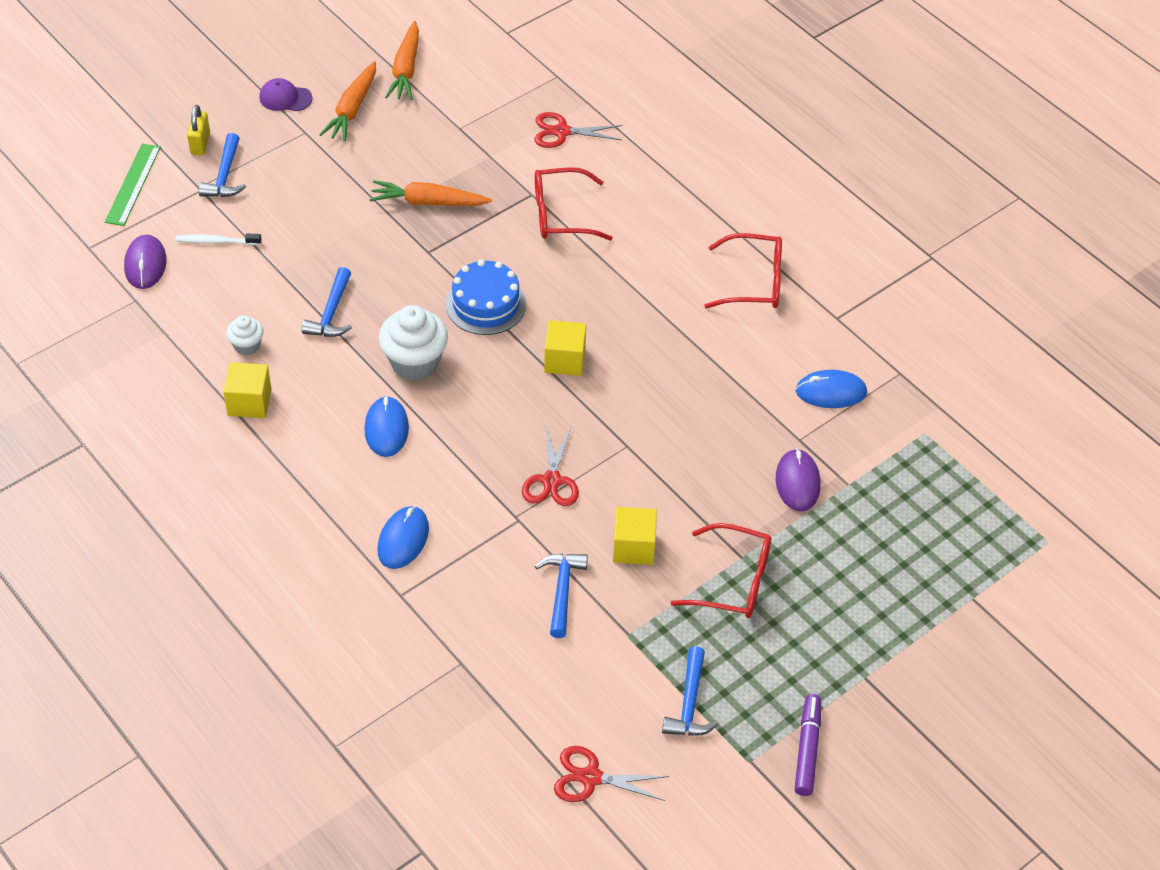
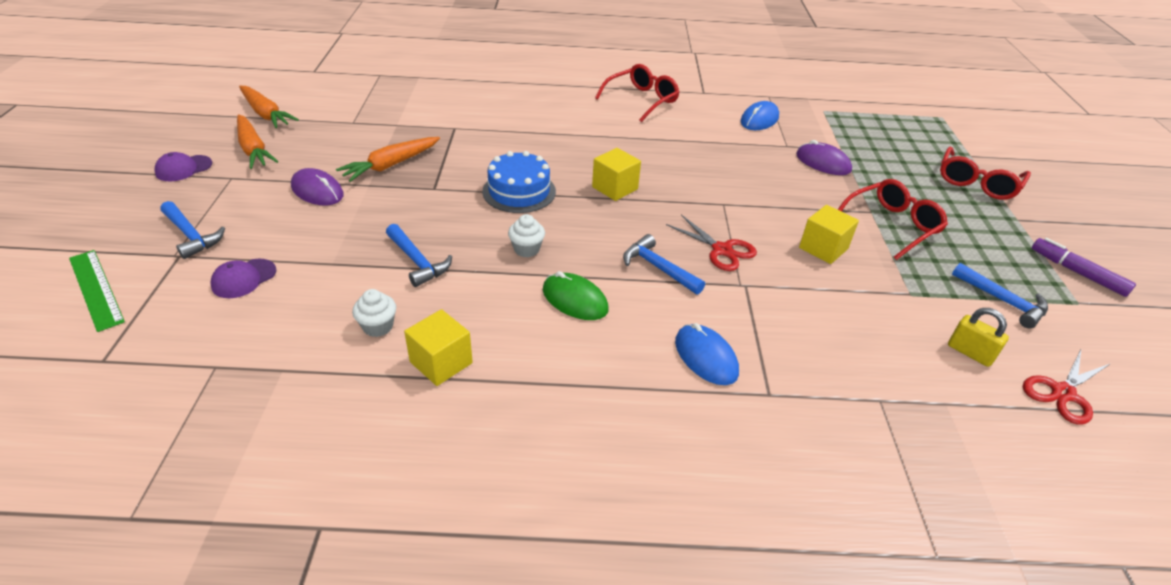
camera: 50 degrees left, 10 degrees down
(145, 264) = (189, 335): purple mouse -> purple mouse (317, 191)
(200, 143) = (136, 229): yellow padlock -> yellow padlock (970, 353)
(216, 241) = (243, 278): white toothbrush -> purple cap
(386, 429) = (575, 300): blue mouse -> green mouse
(414, 362) = (526, 249): white cupcake -> white cupcake, size x0.54
(560, 215) = (488, 127): red glasses -> red glasses (977, 183)
(561, 132) = (424, 94): red scissors -> none
(562, 591) = (840, 302): blue hammer -> blue hammer (658, 268)

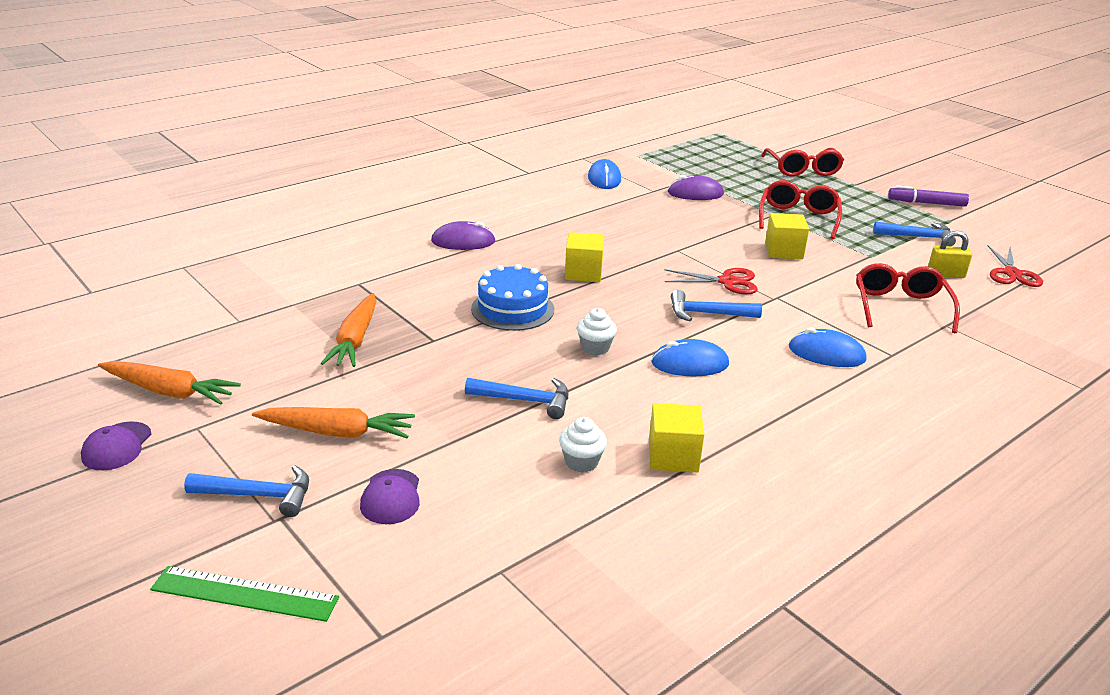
camera: 40 degrees left, 10 degrees down
(266, 114) = (115, 354): orange carrot -> orange carrot (337, 432)
(317, 191) = (321, 394): purple mouse -> purple mouse (463, 241)
(575, 300) = (690, 363): green mouse -> blue mouse
(642, 100) = (489, 196): red glasses -> red glasses (900, 306)

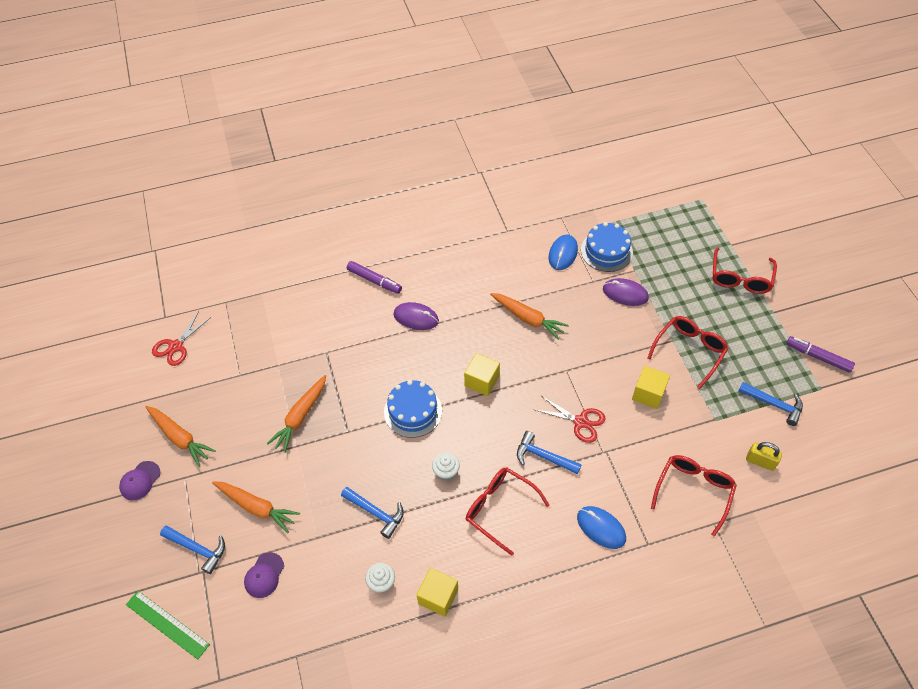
camera: 25 degrees right, 25 degrees up
(389, 224) = (374, 280): none -> purple marker
(602, 223) = (528, 318): none -> orange carrot
(650, 171) = (606, 251): none -> blue cake
(690, 363) = (499, 508): blue mouse -> red glasses
(1012, 274) = (818, 476): red scissors -> red scissors (176, 346)

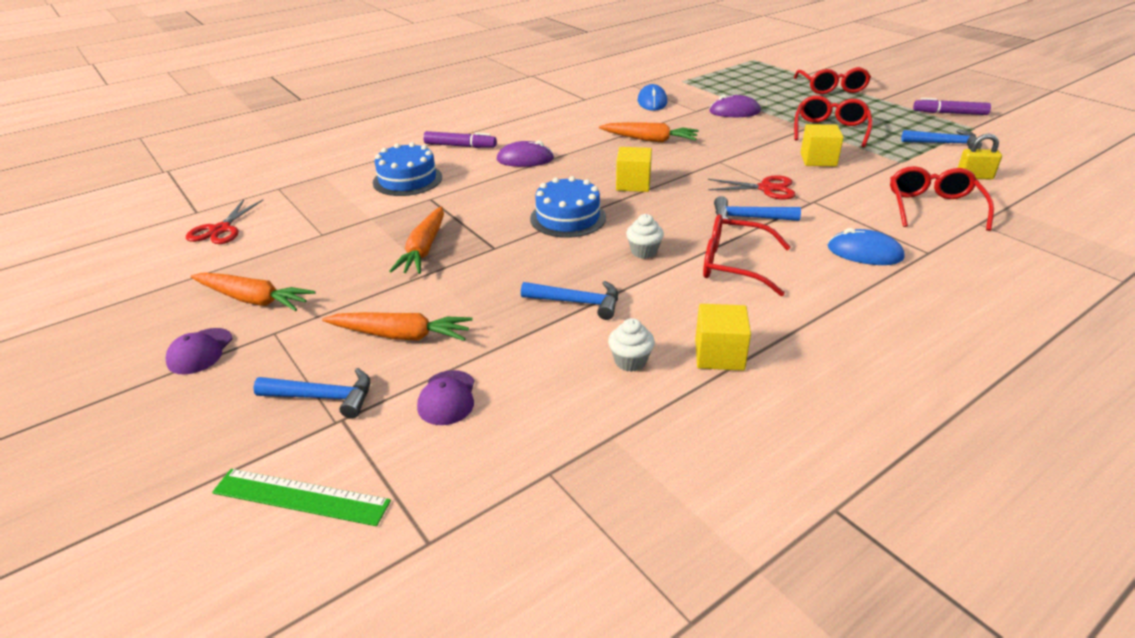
camera: 20 degrees left, 20 degrees down
(606, 251) = (693, 94): blue cake -> blue cake (407, 180)

